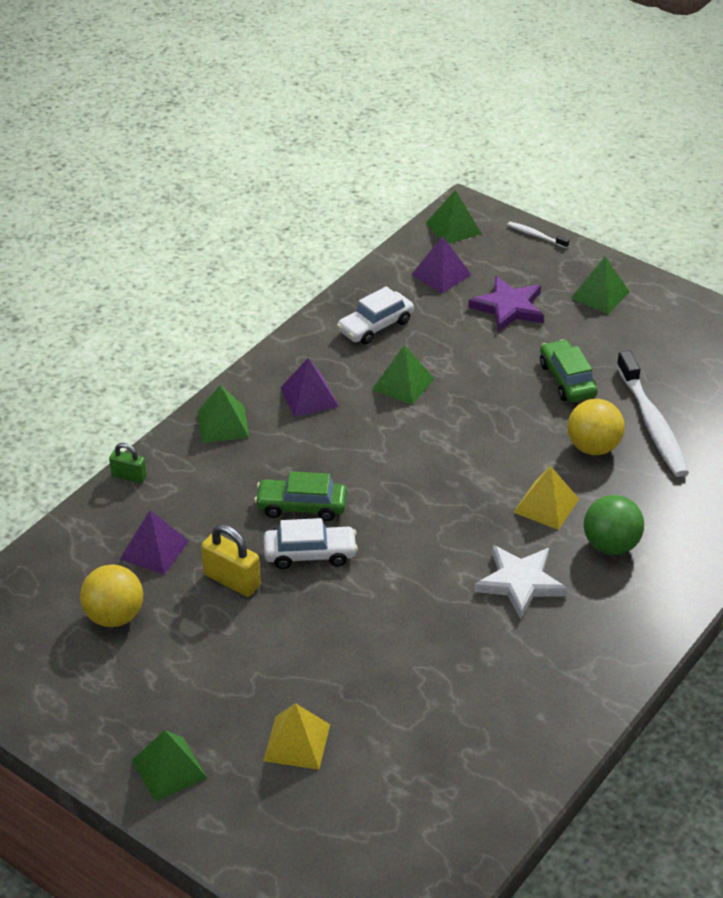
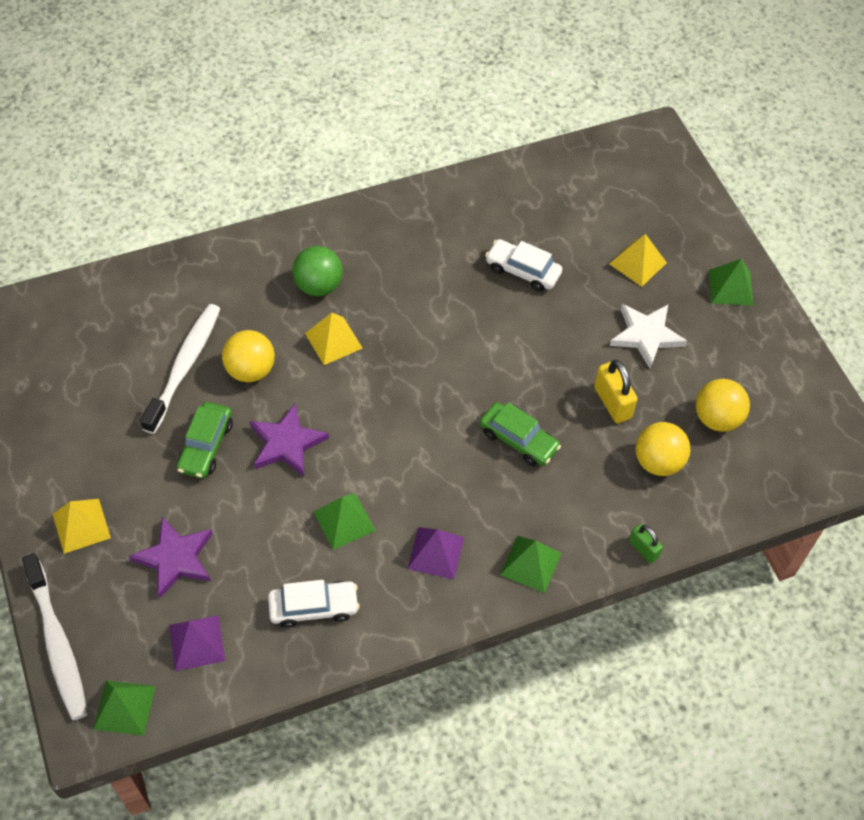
camera: 150 degrees left, 15 degrees up
(154, 550) = (658, 462): purple pyramid -> yellow ball
(310, 554) = (539, 394): white car -> white car (523, 271)
(503, 411) = (286, 443): none -> purple star
(520, 582) = (406, 292): white star -> white star (646, 336)
(536, 235) = (57, 643): white toothbrush -> white toothbrush, size x2.20
(600, 295) = (81, 525): green pyramid -> yellow pyramid

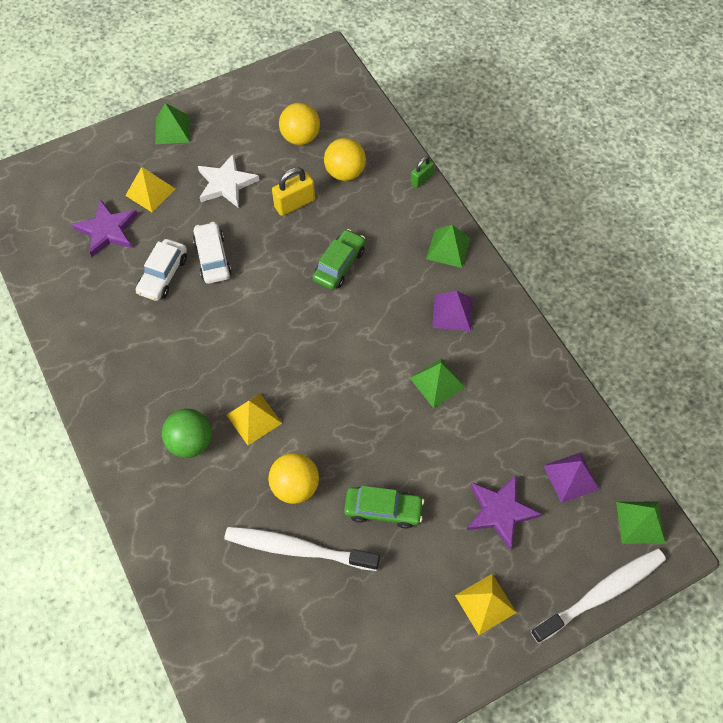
camera: 95 degrees left, 5 degrees up
(286, 443) = (370, 440): purple star -> purple star (107, 230)
(314, 607) = (519, 393): white car -> white car (213, 258)

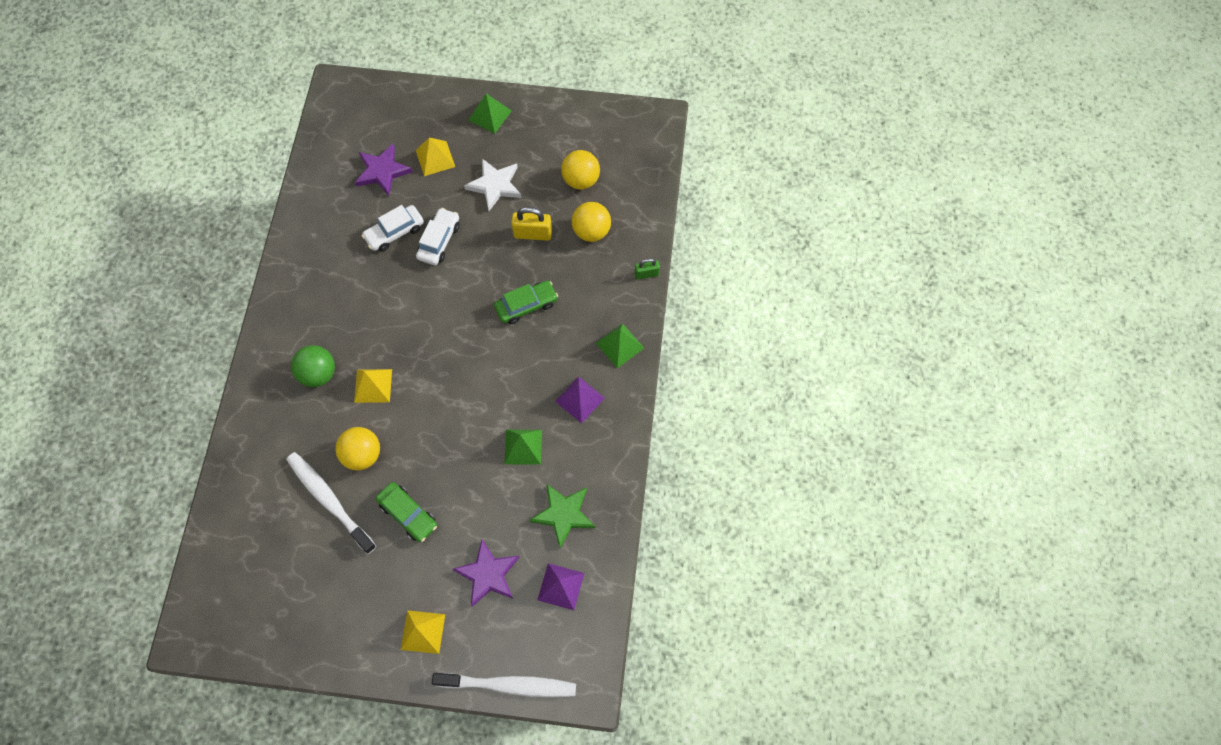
camera: 35 degrees right, 5 degrees up
(521, 415) = (563, 514): none -> green star
(640, 522) = (583, 656): green pyramid -> none

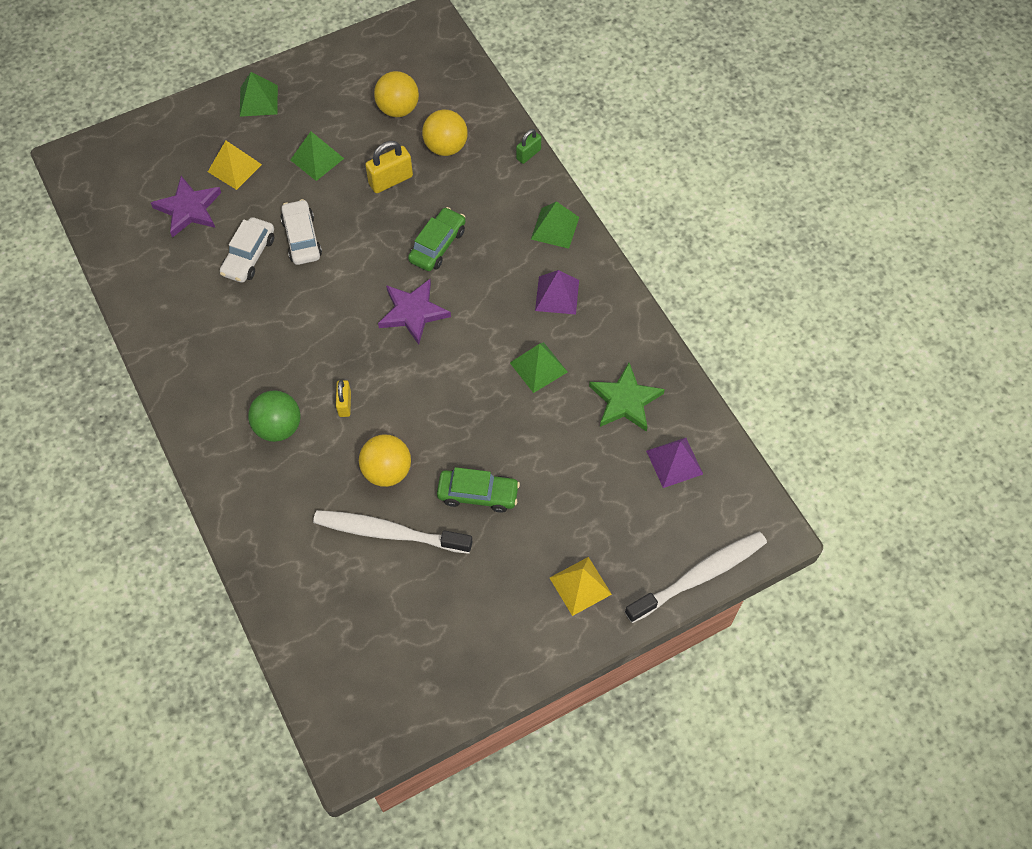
camera: 35 degrees left, 5 degrees down
(373, 385) = (344, 404): yellow pyramid -> yellow padlock
(488, 574) = (599, 496): purple star -> purple star (413, 312)
(495, 185) = (317, 159): white star -> green pyramid

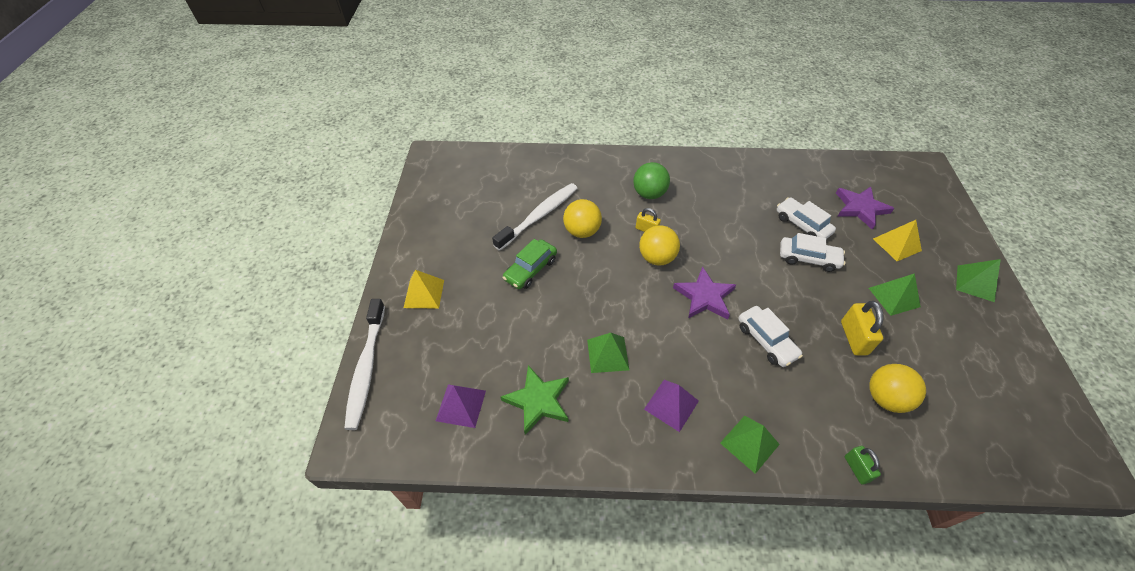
camera: 120 degrees right, 10 degrees down
(398, 109) = (947, 380): yellow ball -> yellow ball (656, 258)
(438, 245) = (766, 341): green car -> white car

